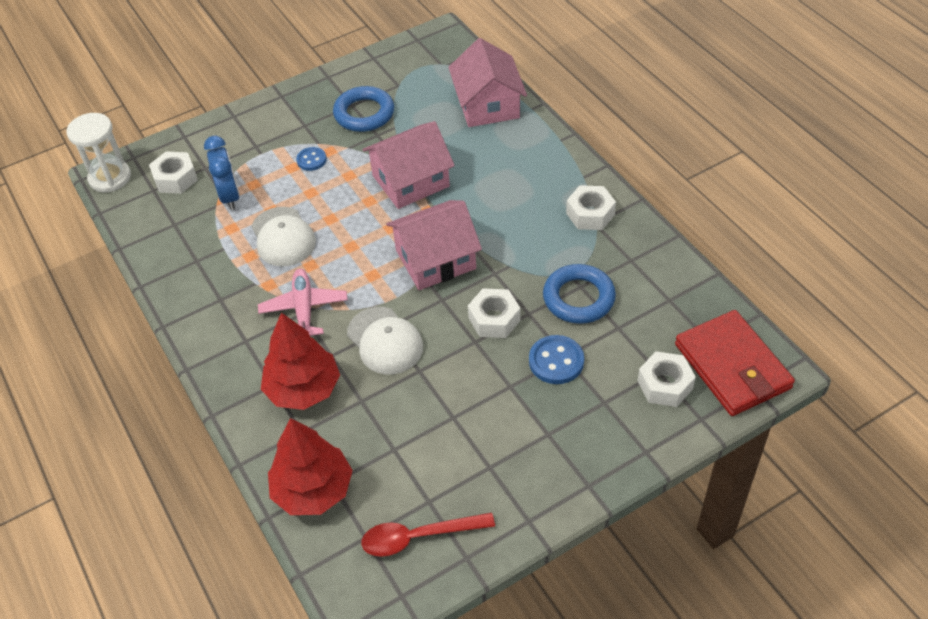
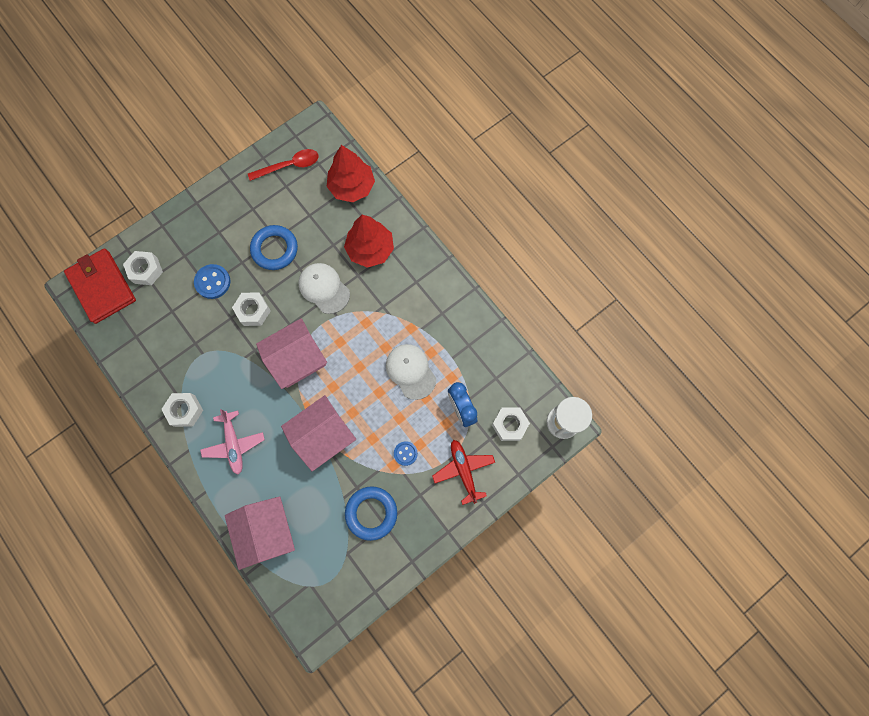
camera: 170 degrees right, 25 degrees up
(246, 142) = (463, 470): none -> red plane
(304, 309) = (382, 309): pink plane -> pink plane (234, 444)
(578, 298) = (196, 333): blue ring -> blue ring (275, 249)

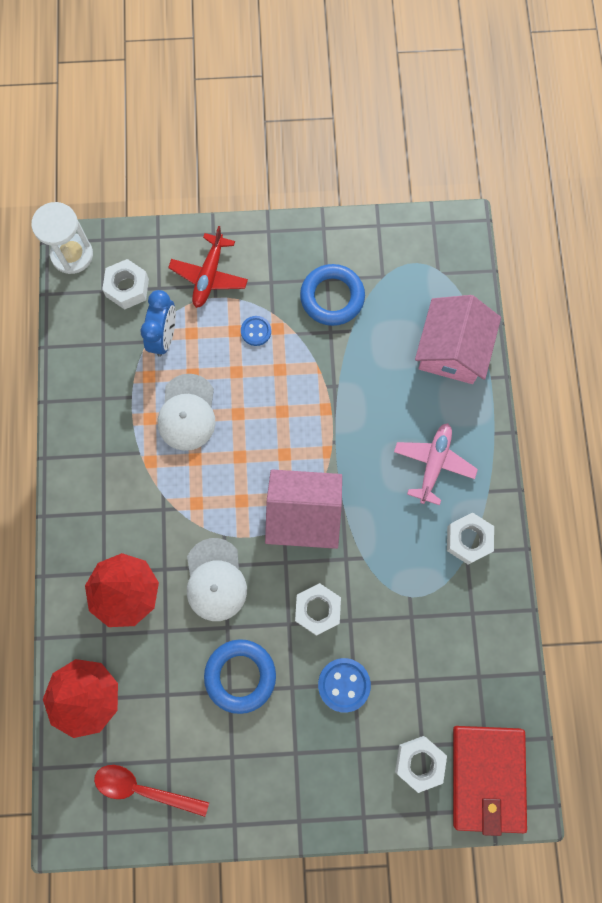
camera: 145 degrees left, 0 degrees up
(323, 435) = (330, 408): pink house -> none

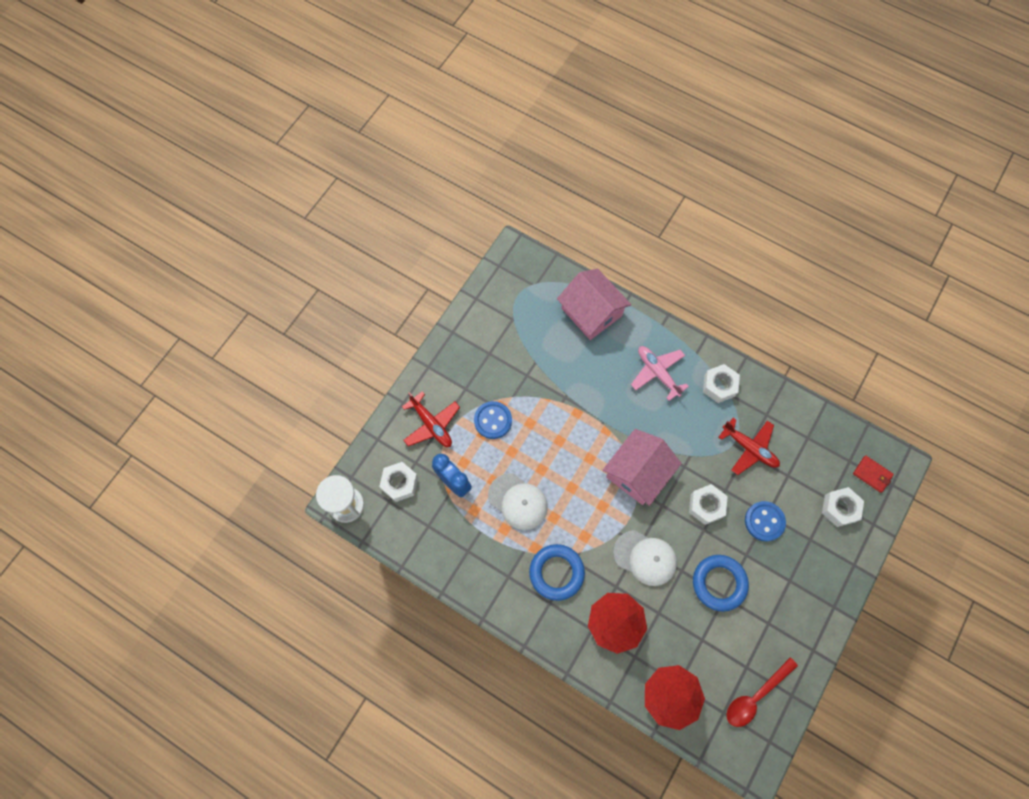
camera: 55 degrees left, 5 degrees down
(256, 331) = (493, 420): blue button -> blue button, size x1.56
(332, 297) = (504, 358): blue ring -> blue ring (556, 572)
(418, 618) = (749, 448): none -> red plane
(487, 778) = (872, 474): red wallet -> red wallet, size x0.46

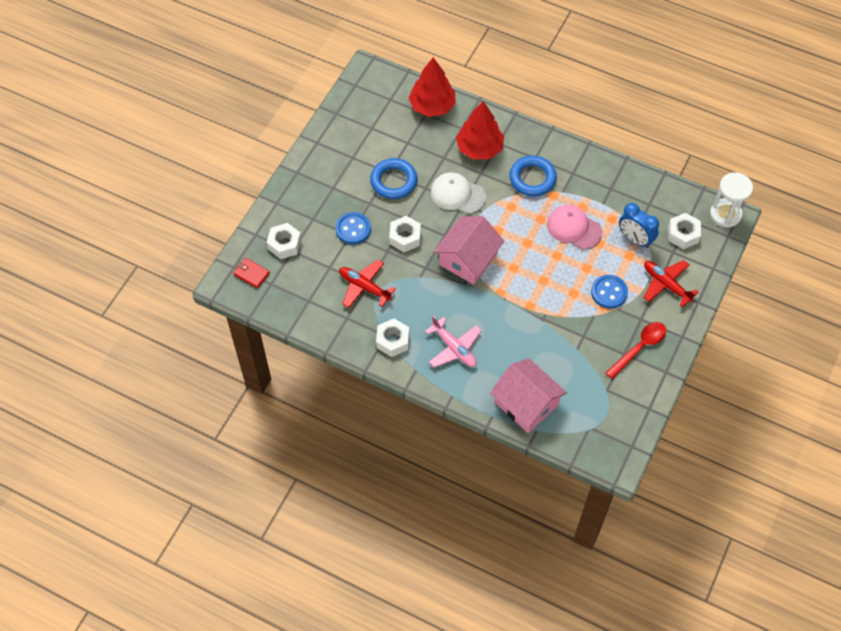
camera: 175 degrees right, 10 degrees down
(518, 501) = (574, 228): white cap -> pink cap
(755, 696) = (365, 111): red spoon -> red spoon (639, 348)

